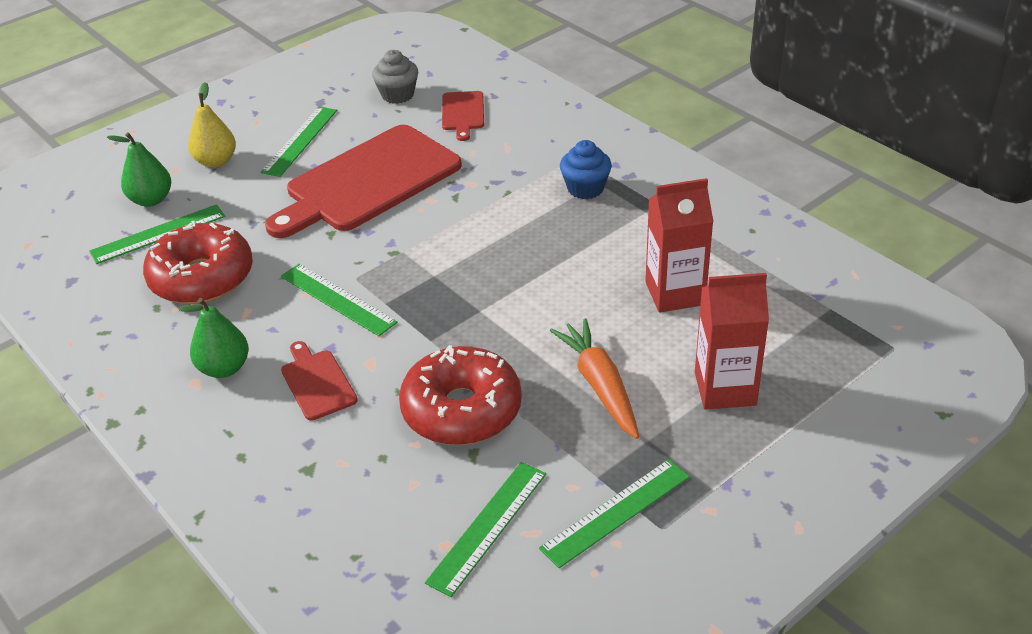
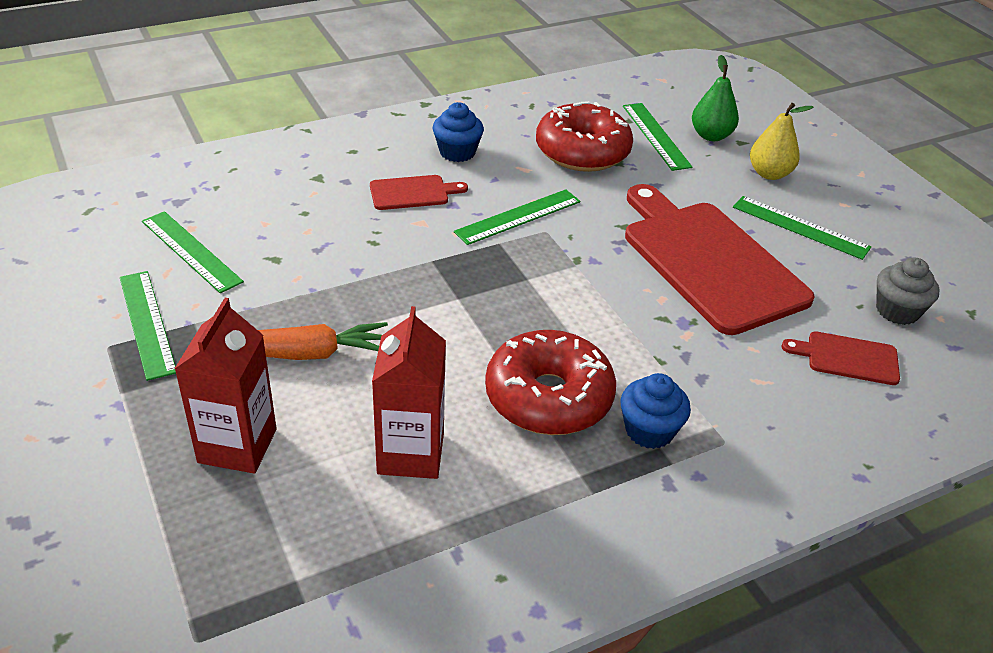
camera: 100 degrees right, 0 degrees up
(224, 368) = (457, 152): green pear -> blue cupcake
(461, 410) = (329, 262): red donut -> red donut (548, 397)

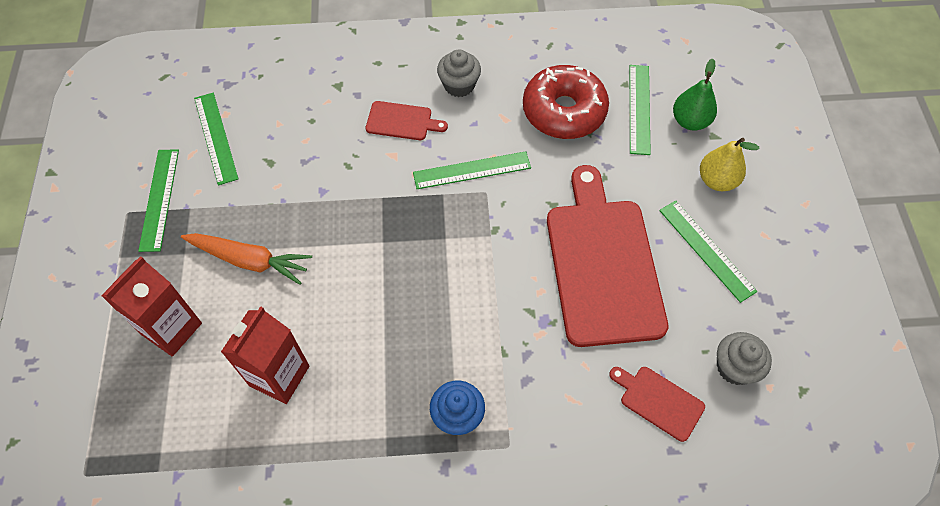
camera: 25 degrees right, 20 degrees up
(457, 152) = (459, 85): blue cupcake -> grey cupcake
(548, 397) = (400, 359): red donut -> none

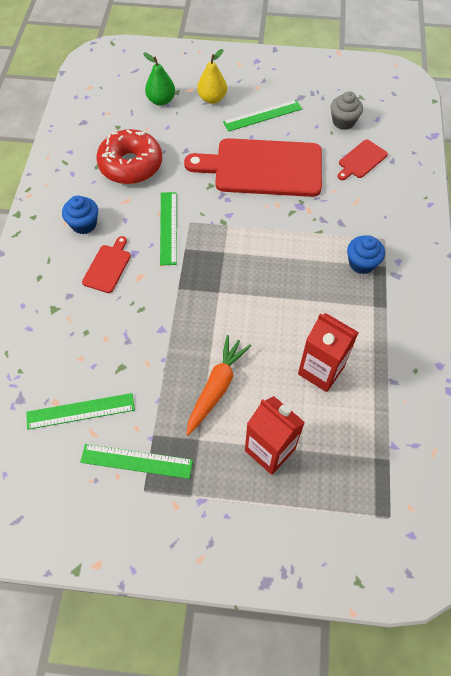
camera: 80 degrees left, 0 degrees up
(459, 85) = (84, 224): grey cupcake -> blue cupcake
(639, 109) = (142, 124): green ruler -> none

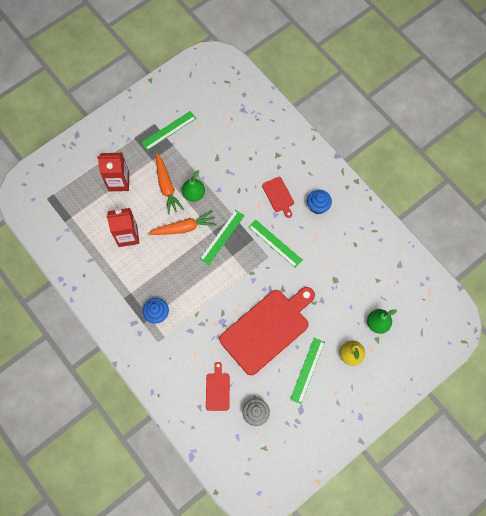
camera: 135 degrees right, 10 degrees up
(80, 411) = (212, 127): green ruler -> green ruler (222, 237)
(131, 165) = (338, 262): red donut -> none
(194, 349) = (194, 194): none -> green pear
(246, 322) = (183, 228): none -> orange carrot

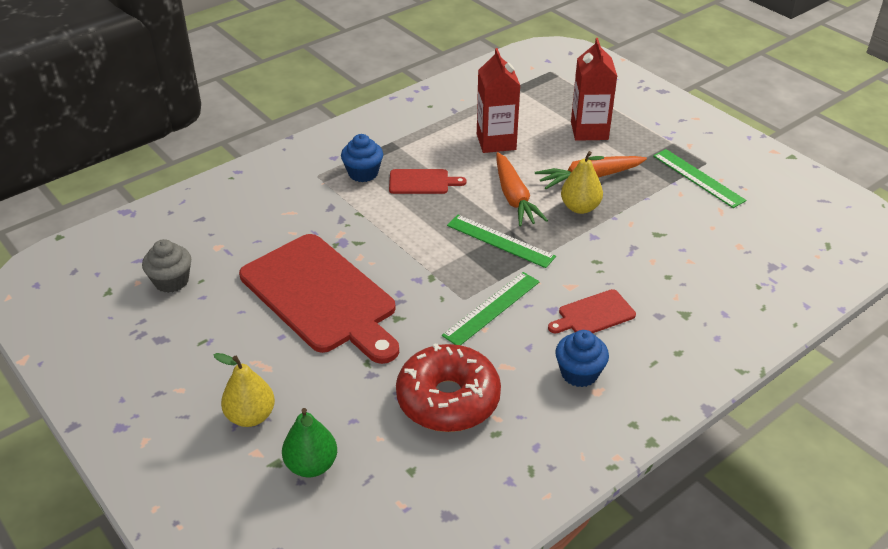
camera: 90 degrees right, 30 degrees down
(194, 194) = (580, 207): green pear -> yellow pear
(217, 389) = (224, 237): red cutting board -> red cutting board (422, 182)
(307, 370) = (233, 350): green ruler -> none
(336, 264) = (448, 399): none -> red donut

